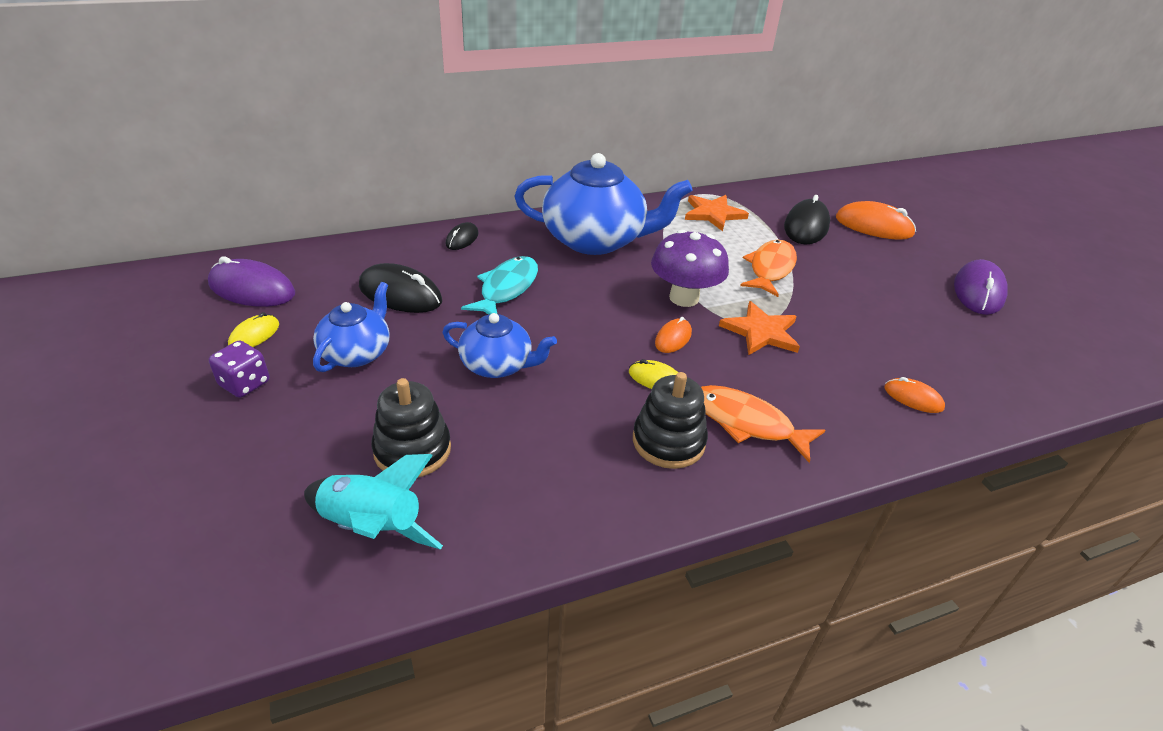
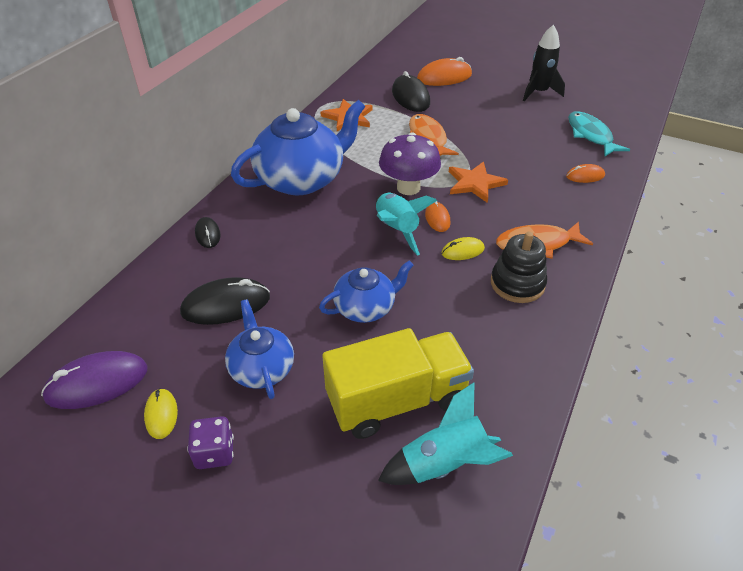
camera: 40 degrees left, 5 degrees up
(412, 450) = (397, 400): black stacking toy -> yellow truck
(506, 288) = (294, 251): turquoise fish -> turquoise fish (590, 135)
(619, 324) = (396, 230): none -> turquoise rocket
(978, 291) = (539, 92): purple mouse -> black rocket

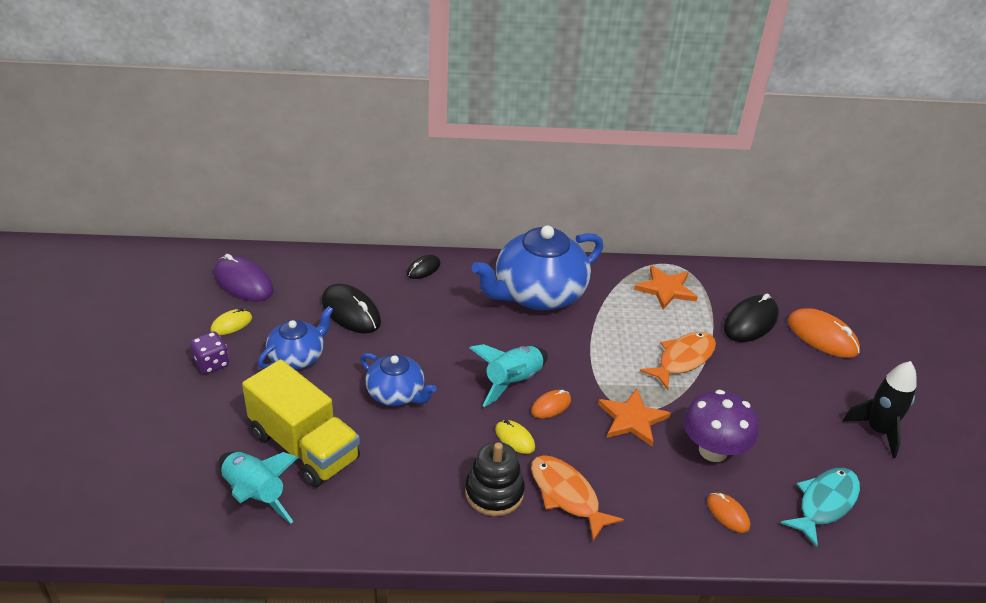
camera: 60 degrees right, 5 degrees down
(301, 179) = (538, 294): blue teapot -> blue teapot turned 120 degrees clockwise
(408, 188) = (583, 370): purple mushroom -> purple mushroom (713, 451)

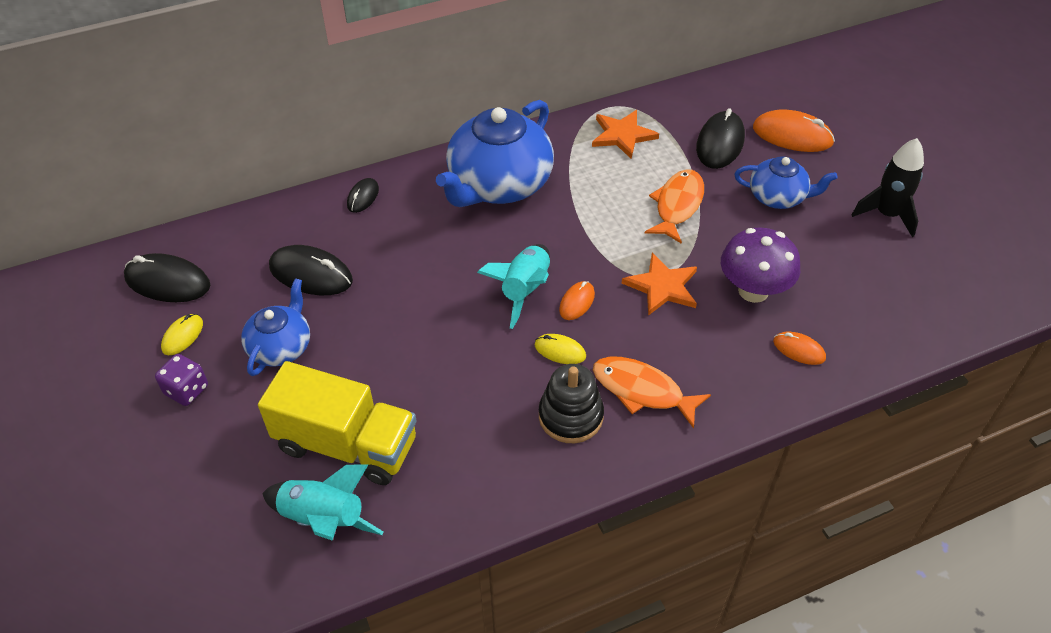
camera: 20 degrees left, 10 degrees up
(243, 282) = (167, 282): purple mouse -> black mouse
(396, 394) = (412, 349): blue teapot -> blue teapot (778, 197)
(824, 503) = (877, 305): turquoise fish -> none

